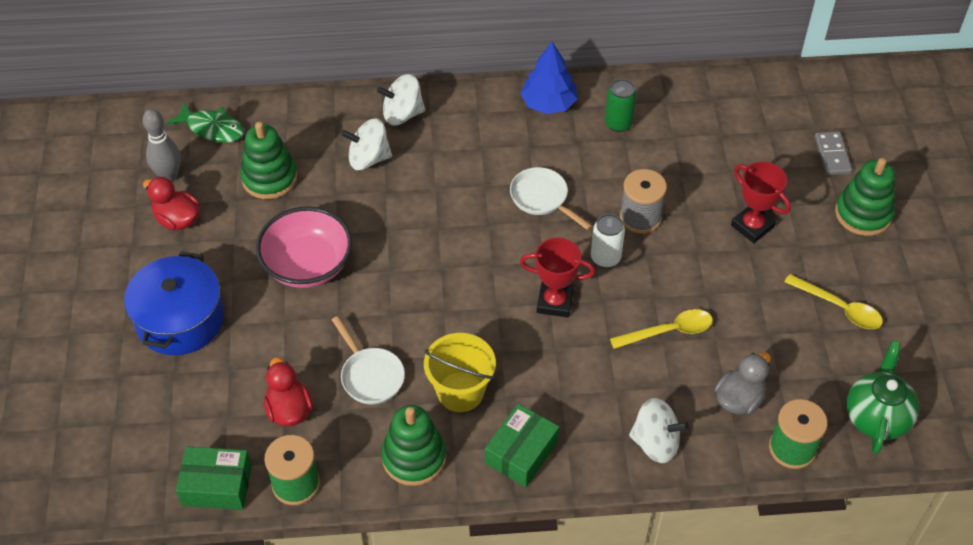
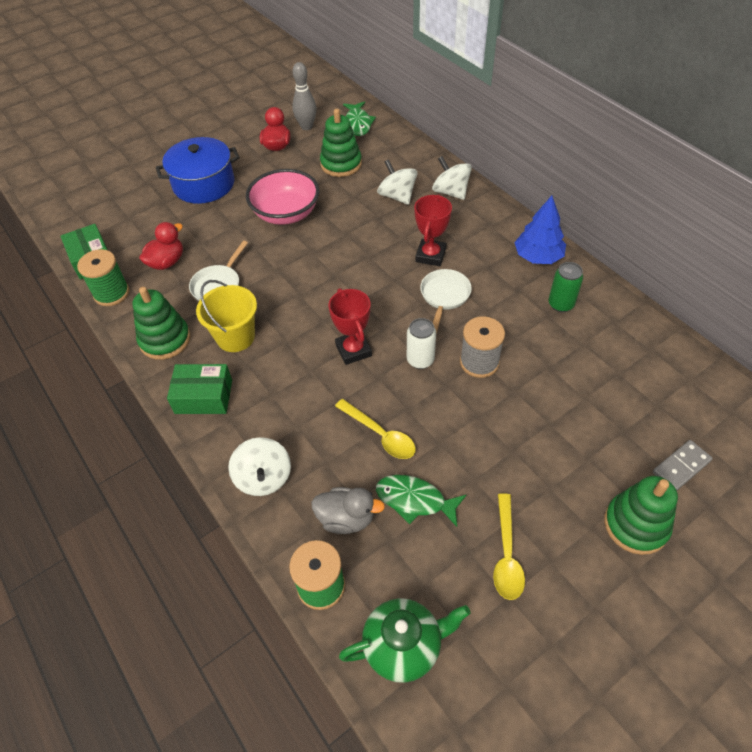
camera: 60 degrees right, 0 degrees up
(752, 226) = (539, 442): red trophy -> red trophy (430, 255)
(752, 341) = (415, 500): none -> green fish

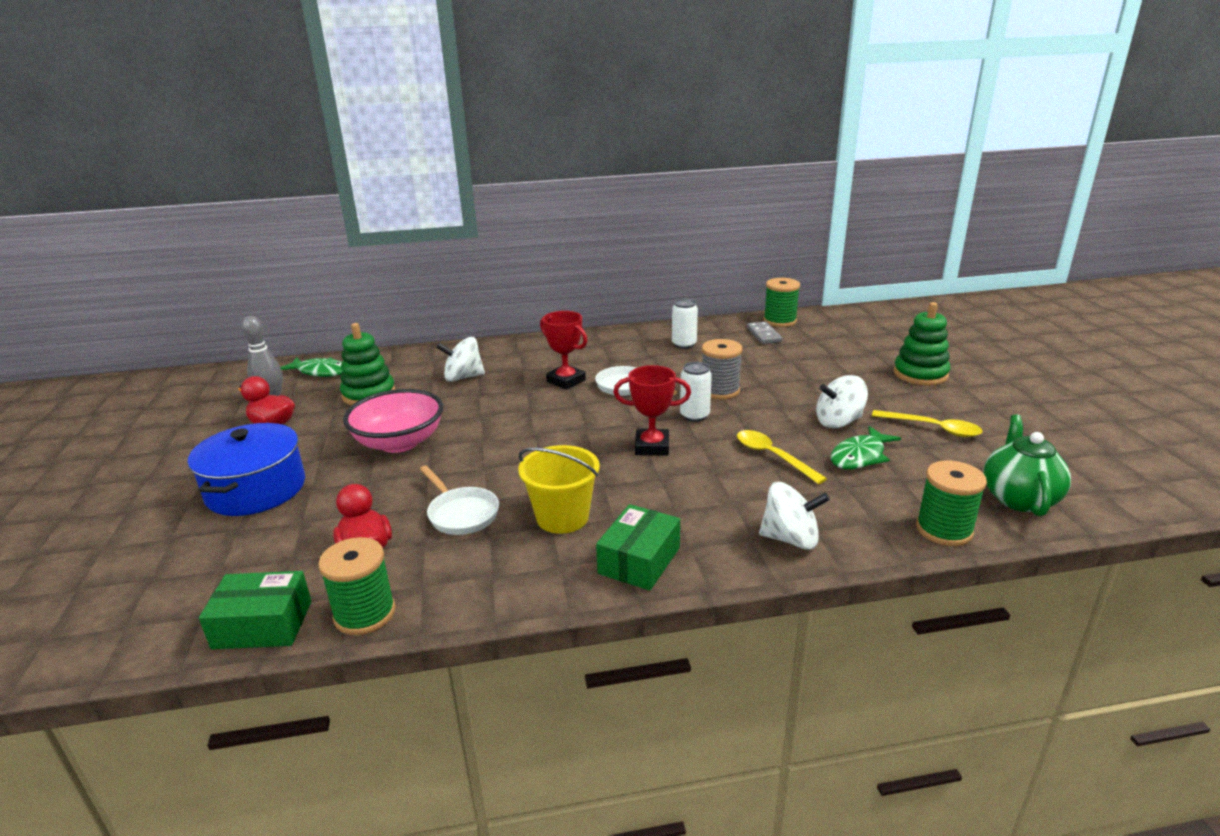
camera: 65 degrees left, 25 degrees down
(165, 340) = (512, 576): green stacking toy -> none
(346, 518) = (867, 497): grey duck -> none
(380, 435) = (773, 456): yellow spoon -> yellow spoon turned 105 degrees counterclockwise
(450, 192) = (494, 353): white spinning top -> white spinning top (838, 422)
(538, 256) = (621, 339): blue tree -> none
(561, 304) = (684, 344): green can -> white can
(681, 466) = (874, 347): grey domino -> grey domino (763, 335)
(685, 362) = (779, 321): none -> green spool

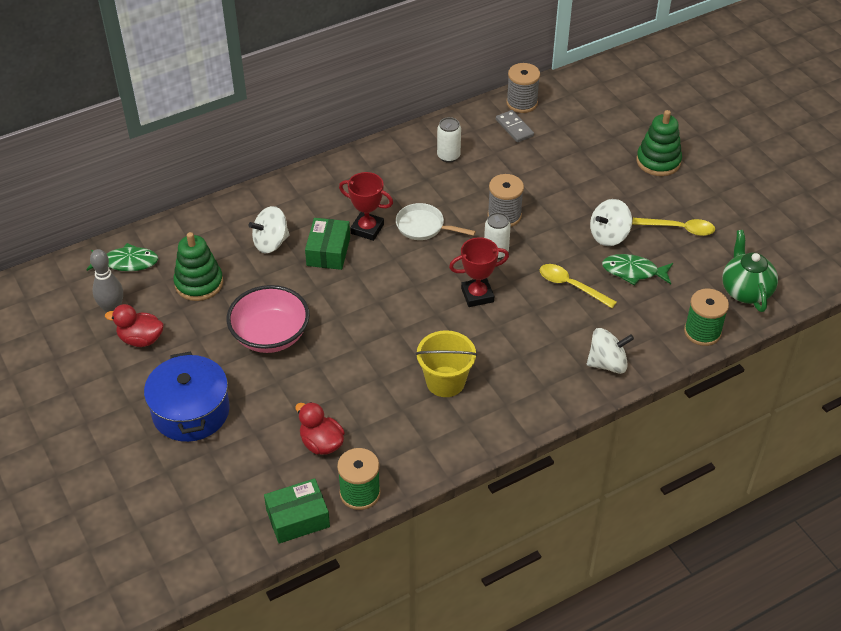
camera: 20 degrees left, 20 degrees up
(461, 513) = (370, 396): white pan -> none
(639, 560) = (516, 406): green box -> green box (328, 251)
(779, 321) = (522, 103): green spool -> grey spool
(860, 456) = (633, 272): green fish -> green fish turned 75 degrees clockwise

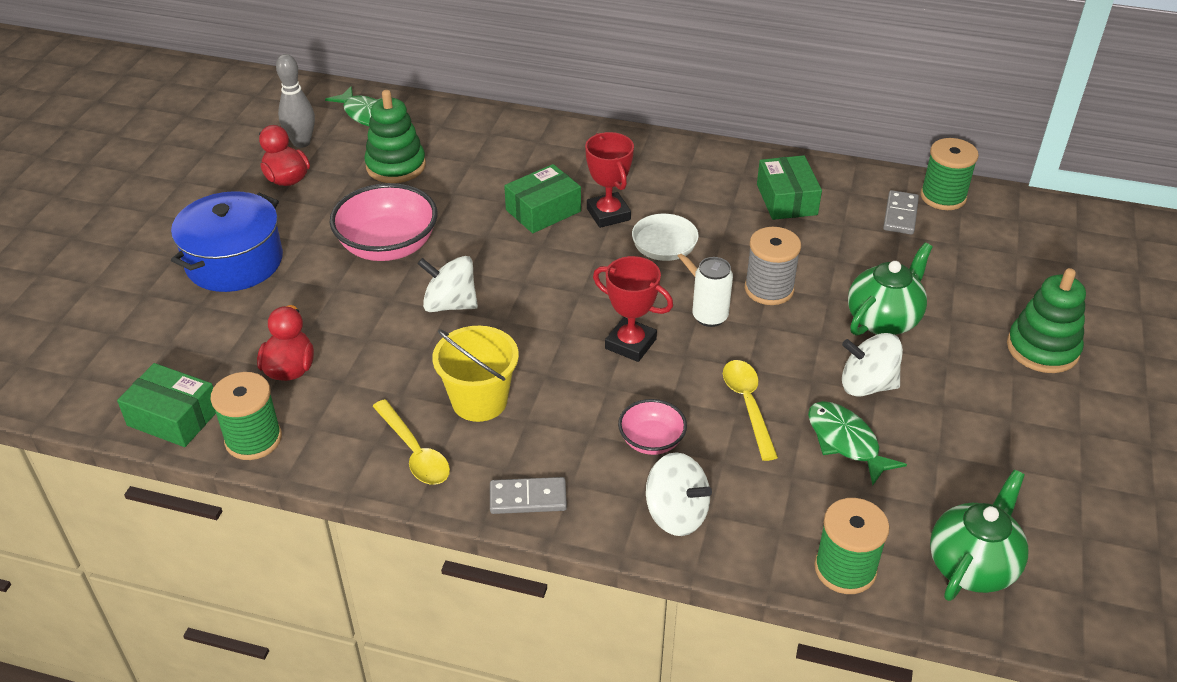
camera: 45 degrees right, 5 degrees down
(271, 243) = (503, 172): white spinning top -> white spinning top (450, 304)
(448, 156) = (786, 199): white can -> green box
(522, 103) = (943, 197): grey spool -> green spool
(535, 410) = (528, 498): none -> grey domino
(552, 337) = (651, 441): none -> pink bowl
(576, 195) = (883, 320): none -> green teapot
(679, 229) = (971, 436): yellow spoon -> yellow spoon (414, 452)

